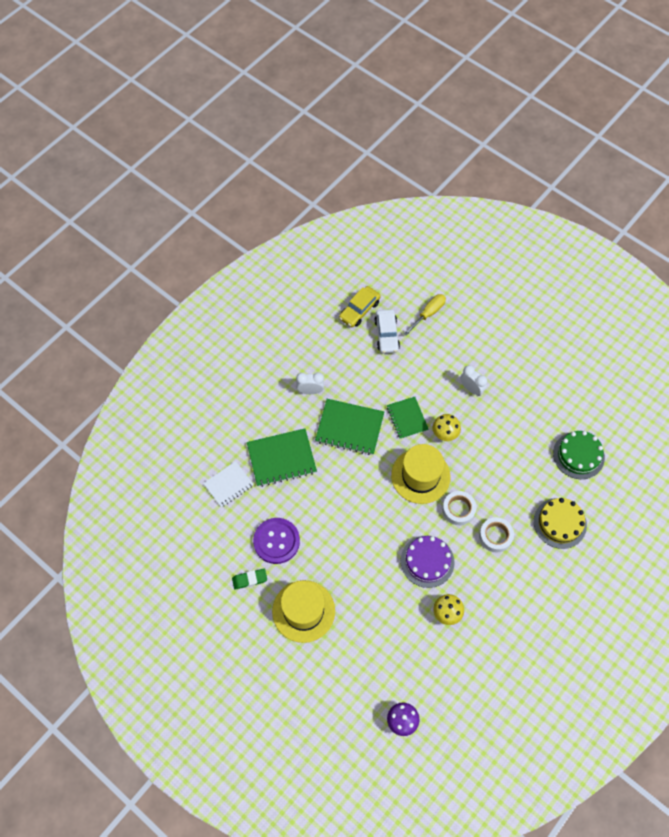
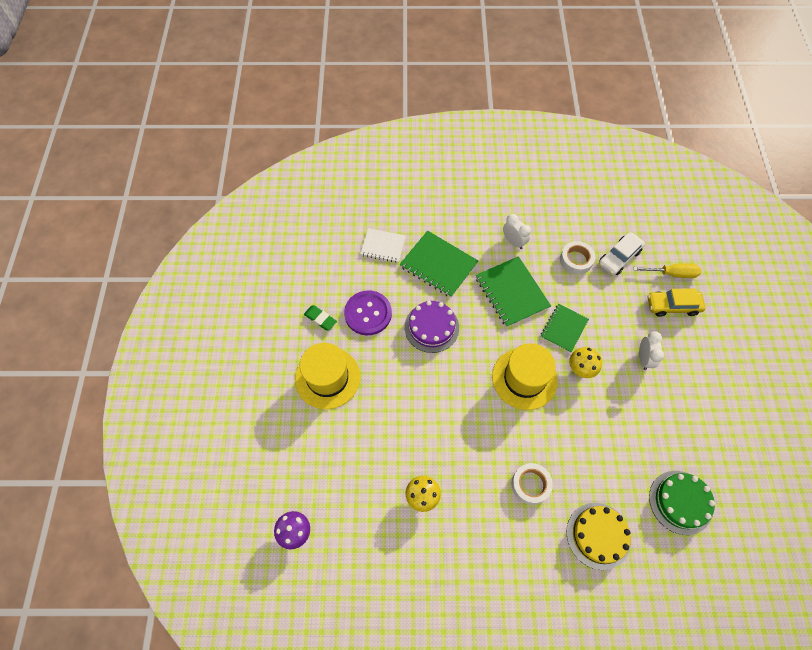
camera: 50 degrees right, 0 degrees up
(359, 310) = (617, 222): yellow car -> yellow car (672, 306)
(427, 561) = (454, 443): purple cake -> purple cake (431, 327)
(458, 509) = (524, 433): white tape -> white tape (576, 260)

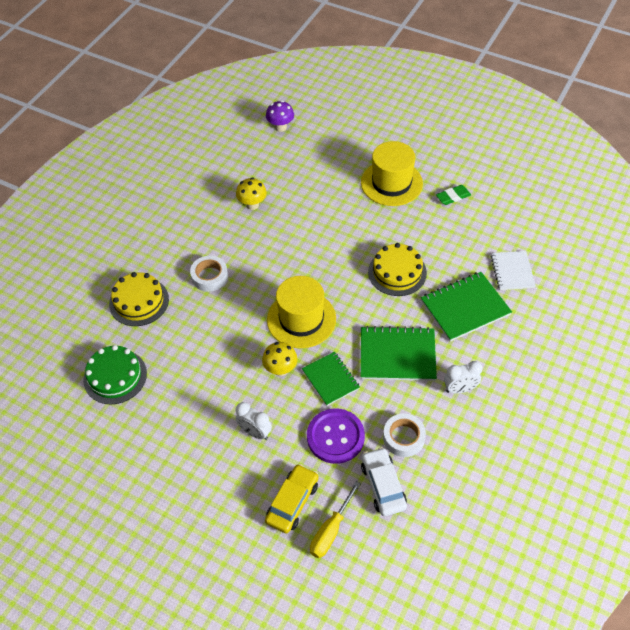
camera: 120 degrees right, 10 degrees down
(368, 313) = (439, 231): purple button -> purple button (335, 437)
(383, 246) = (512, 271): white notebook -> white notebook turned 45 degrees counterclockwise
(431, 327) = (397, 272): purple cake -> yellow cake

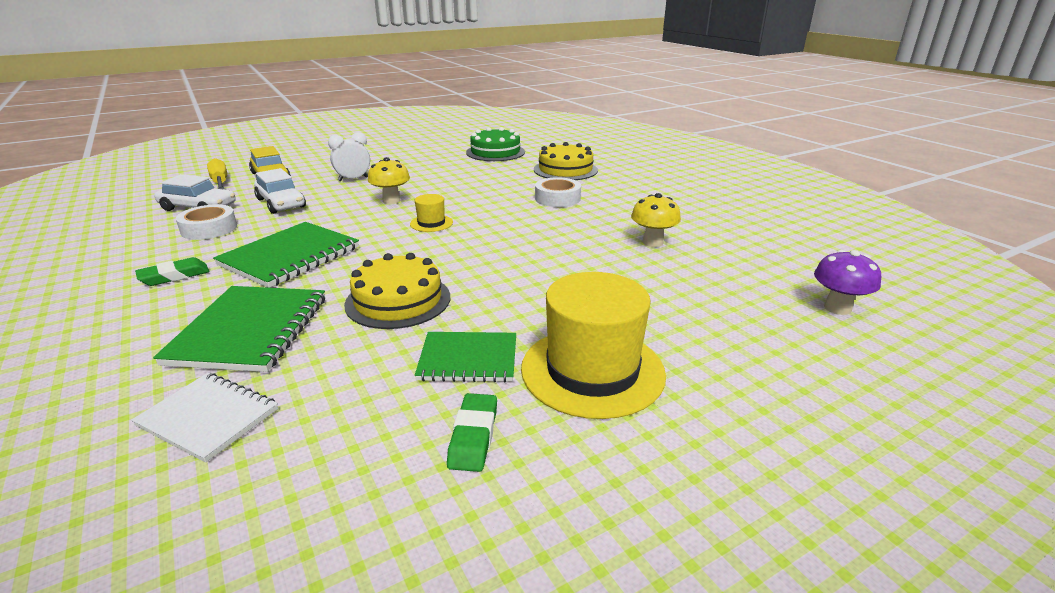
camera: 120 degrees right, 25 degrees down
(301, 319) = (431, 223): yellow hat -> yellow hat, size x0.46
(330, 379) = (337, 217): green notebook -> green notebook (468, 359)
(335, 437) = (281, 203): purple button -> white car
(460, 389) = (174, 276): white clock -> green eraser

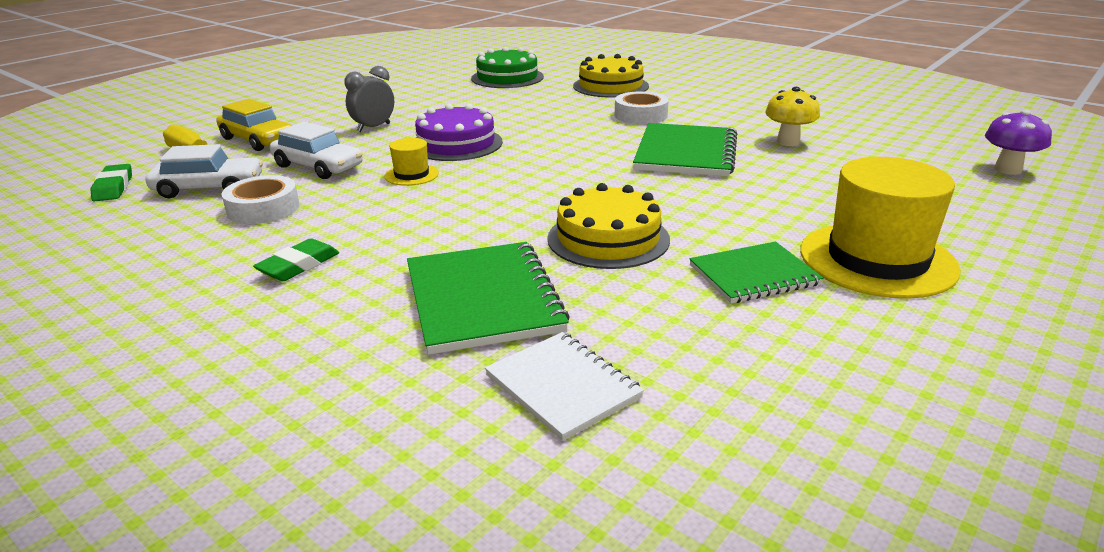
camera: 20 degrees left, 0 degrees up
(208, 417) = (563, 386): white notebook -> white notebook turned 45 degrees clockwise
(290, 256) = (418, 219): green notebook -> green notebook (686, 153)
(353, 179) = (373, 128): white clock -> grey clock
(391, 200) = (456, 144): yellow mushroom -> purple cake
(431, 223) = (537, 159): yellow hat -> yellow hat (411, 175)
(473, 436) = (846, 335): green eraser -> green eraser (113, 187)

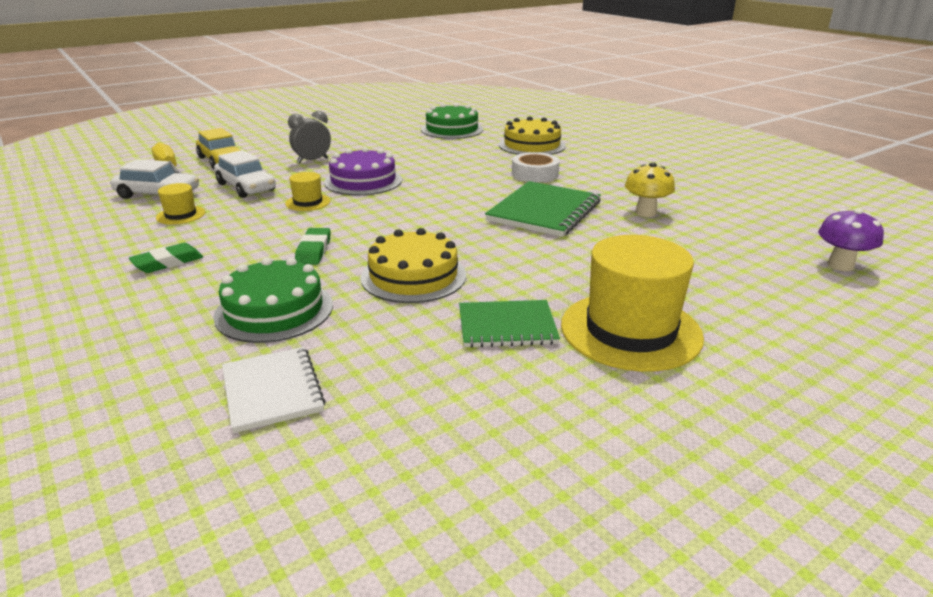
camera: 15 degrees right, 0 degrees up
(113, 187) = (97, 185): green eraser -> green eraser (313, 250)
(263, 208) = (181, 215): white tape -> yellow hat
(483, 299) = (274, 310): green notebook -> green cake

